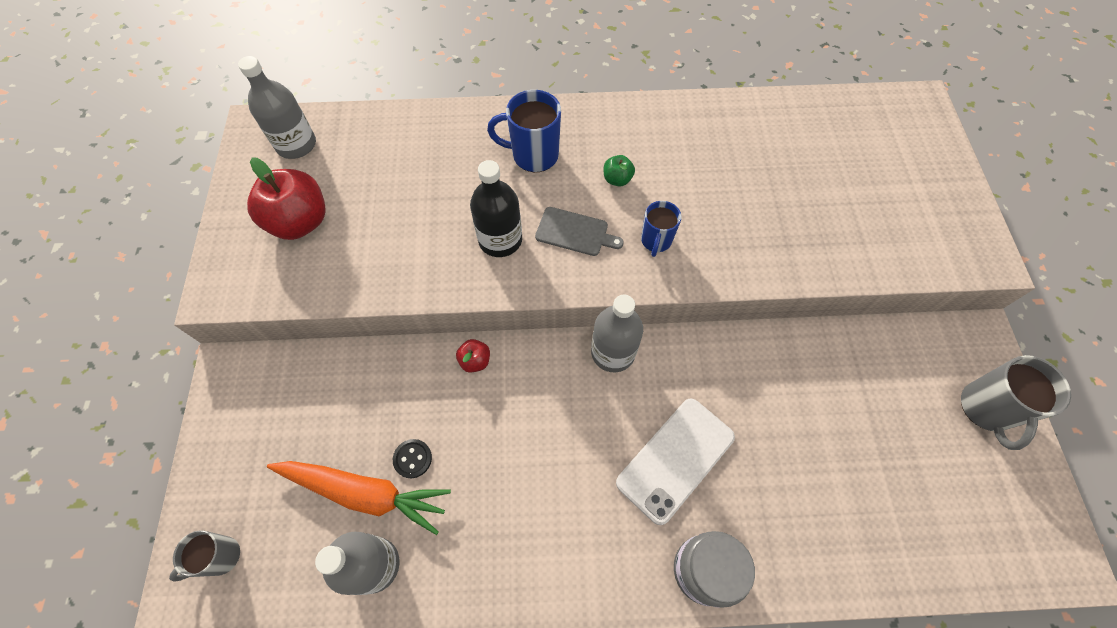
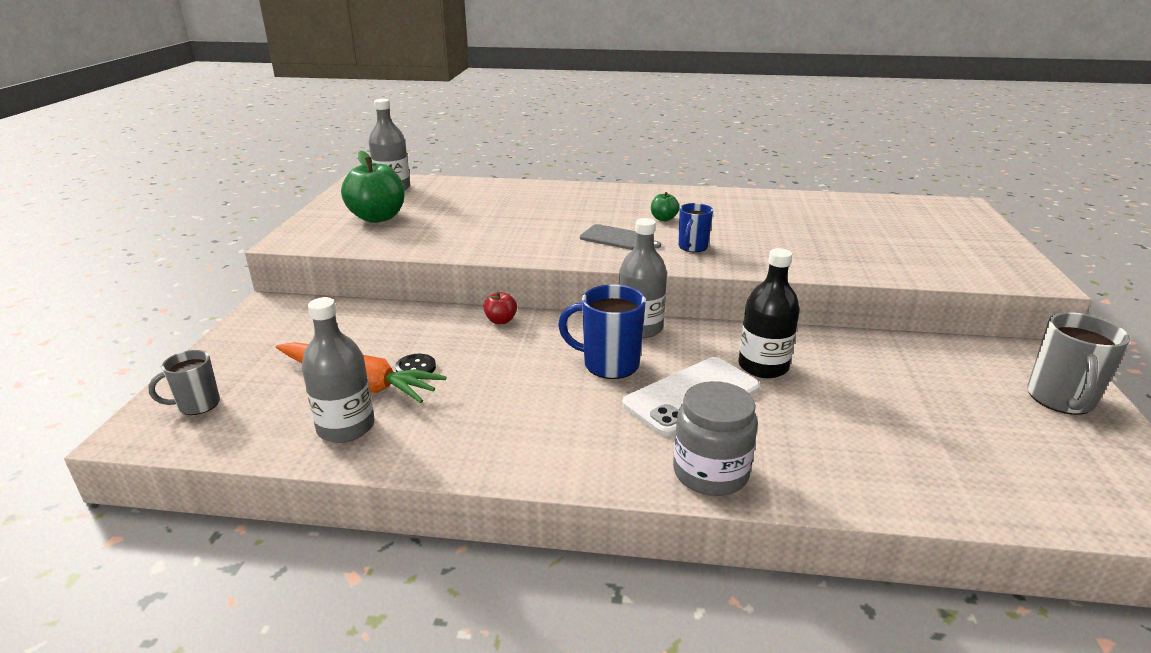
camera: 10 degrees right, 35 degrees down
(300, 222) = (378, 218): red apple -> green apple
(500, 240) = (547, 237): black bottle -> black bottle (763, 366)
(533, 155) = (591, 204): blue mug -> blue mug (609, 364)

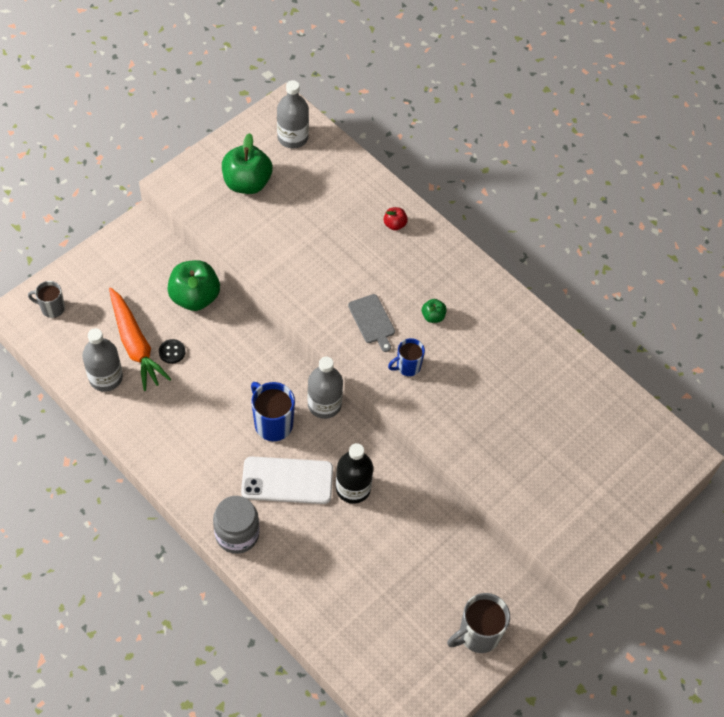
camera: 35 degrees right, 30 degrees up
(396, 322) = (195, 297): none -> green apple
(501, 321) = (253, 338): red apple -> red apple (394, 224)

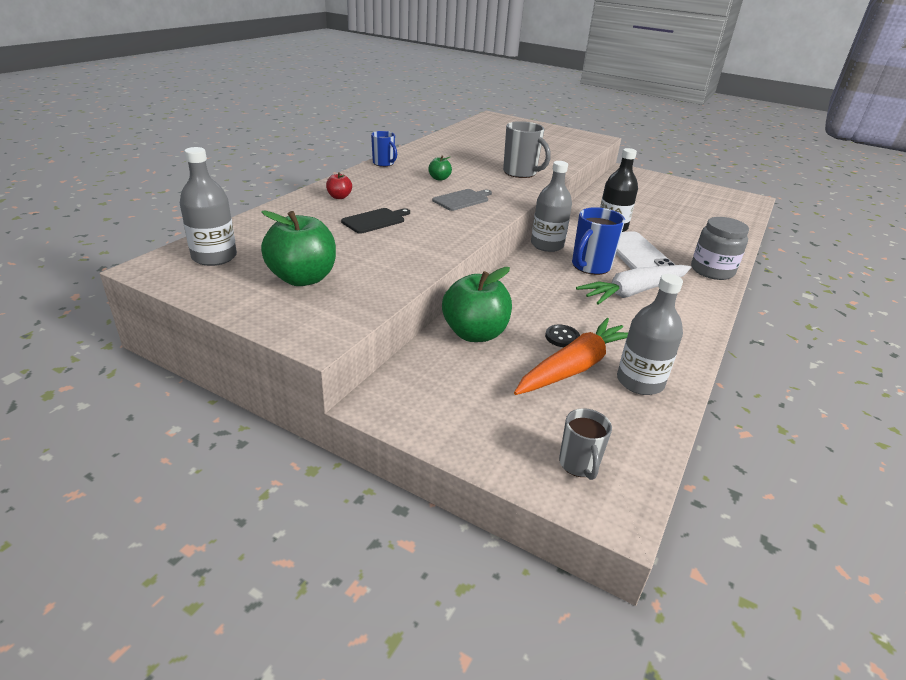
camera: 105 degrees left, 25 degrees down
(219, 438) = (634, 292): none -> white carrot
(337, 242) = (375, 220): none -> black cutting board
(407, 367) = (499, 185): blue mug -> blue mug (384, 163)
(478, 634) = (665, 183): grey mug -> grey mug (520, 173)

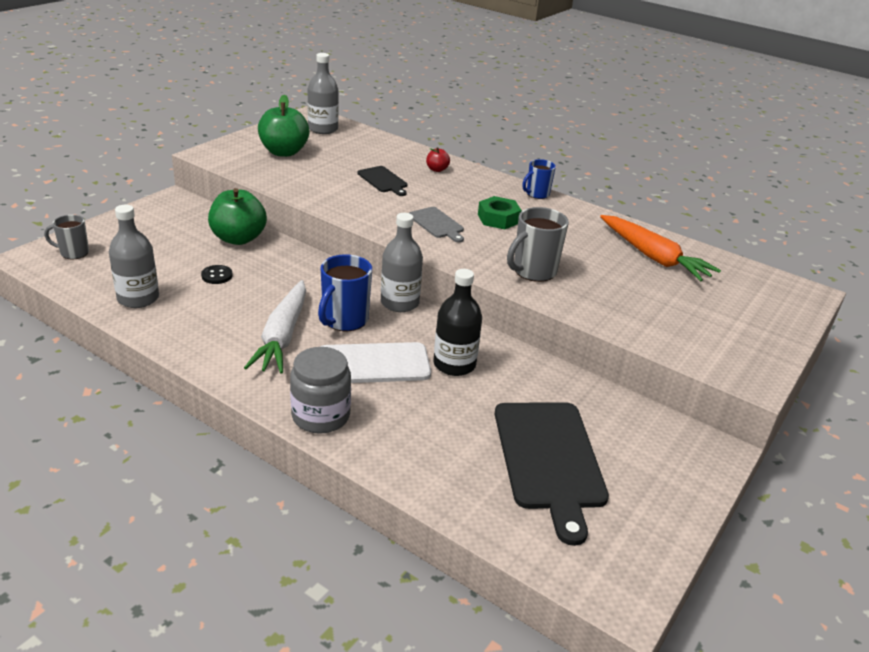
camera: 95 degrees right, 0 degrees up
(439, 178) = (498, 219): green apple -> green nut
(574, 367) = (173, 273): orange carrot -> orange carrot (653, 257)
(590, 267) = (344, 320): blue mug -> blue mug turned 105 degrees counterclockwise
(634, 292) = (282, 336): white carrot -> white carrot turned 150 degrees counterclockwise
(676, 206) = (549, 459): none -> black cutting board

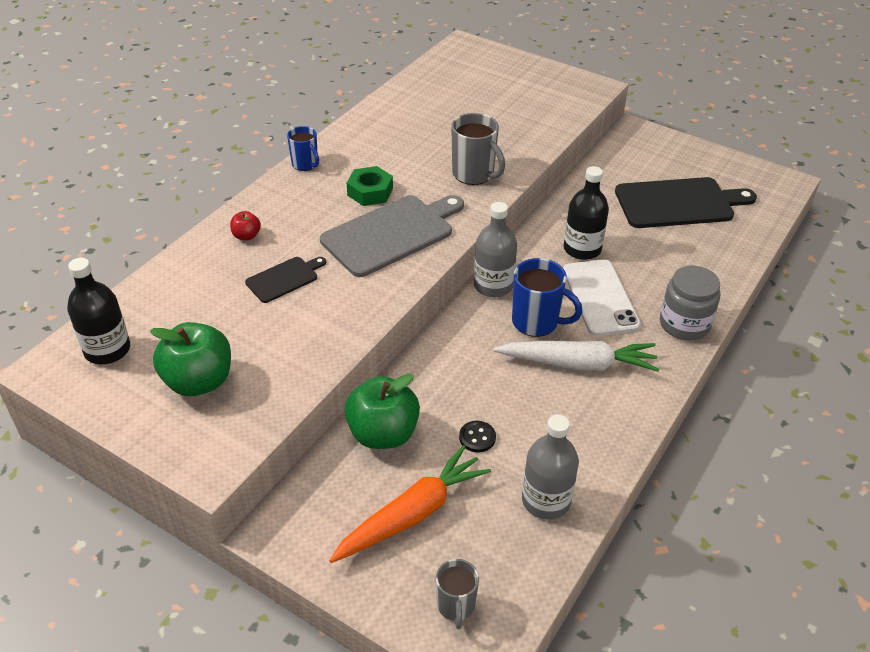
camera: 90 degrees left, 10 degrees up
(323, 129) = (107, 350): grey bottle -> black bottle
(437, 224) = (391, 233): grey cutting board -> grey cutting board, size x1.95
(653, 257) = (426, 107): orange carrot -> orange carrot (412, 514)

